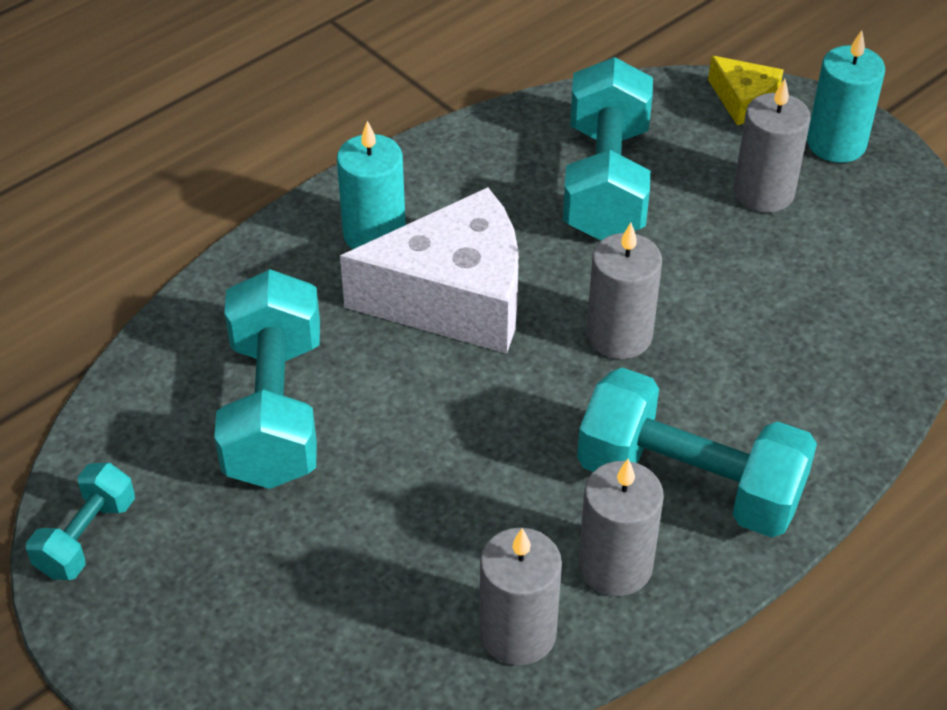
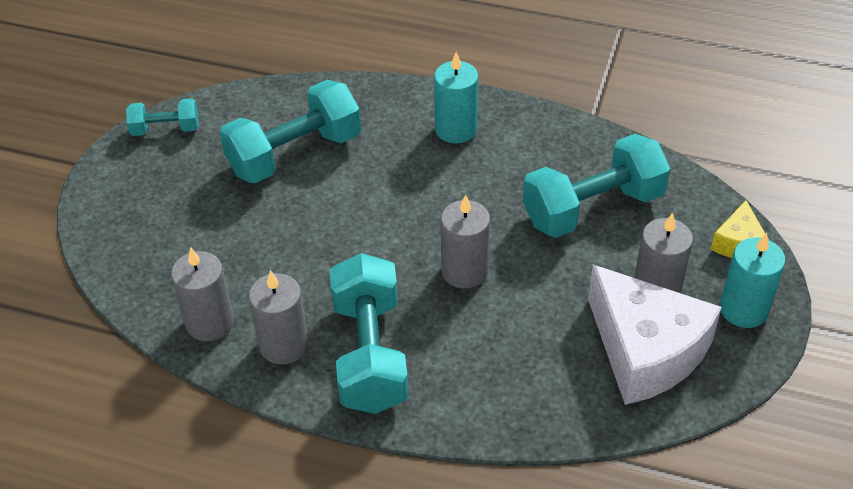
camera: 60 degrees right, 0 degrees up
(454, 298) = (434, 185): white cheese -> white cheese (645, 351)

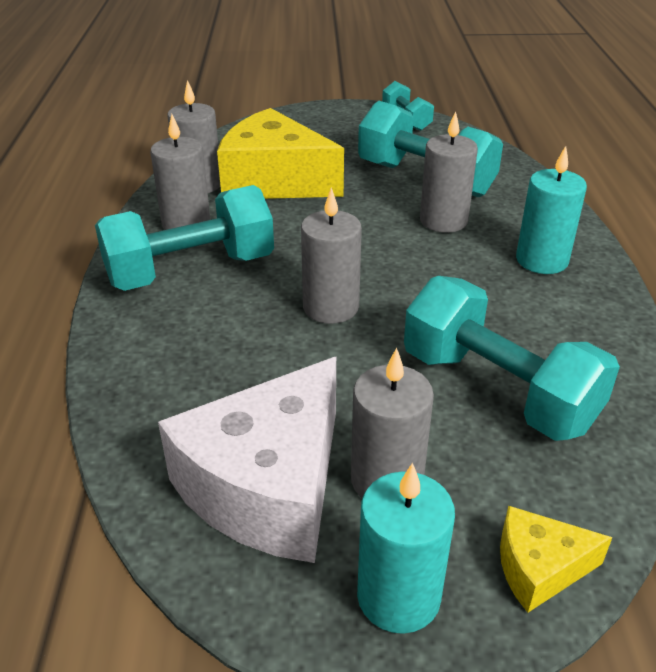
camera: 70 degrees right, 10 degrees down
(236, 261) = (274, 181): none -> yellow cheese
(371, 165) = (443, 221): none -> grey candle

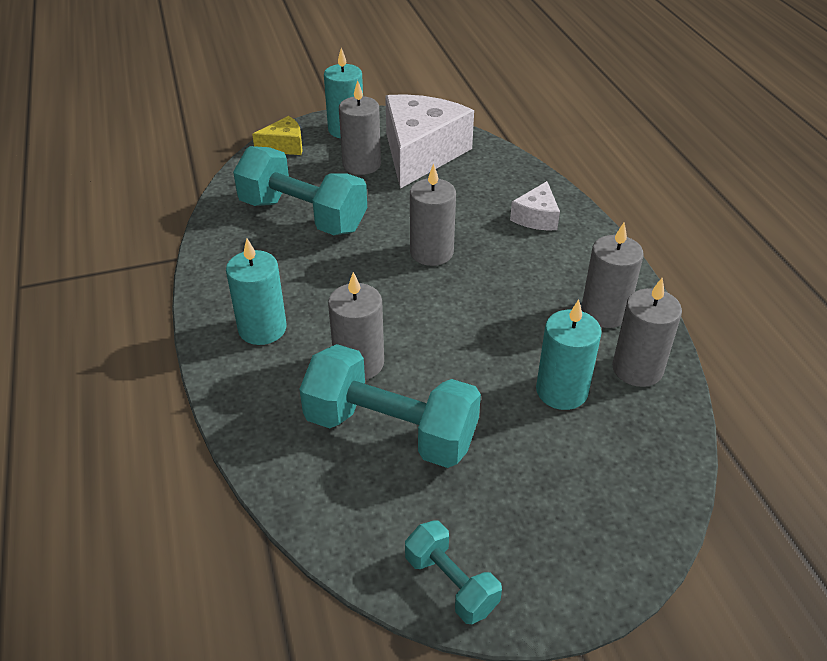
camera: 165 degrees right, 5 degrees up
(167, 329) = (536, 217): none -> white cheese
(190, 271) = (558, 264): turquoise dumbbell -> none
(274, 181) = (561, 391): yellow cheese -> turquoise candle

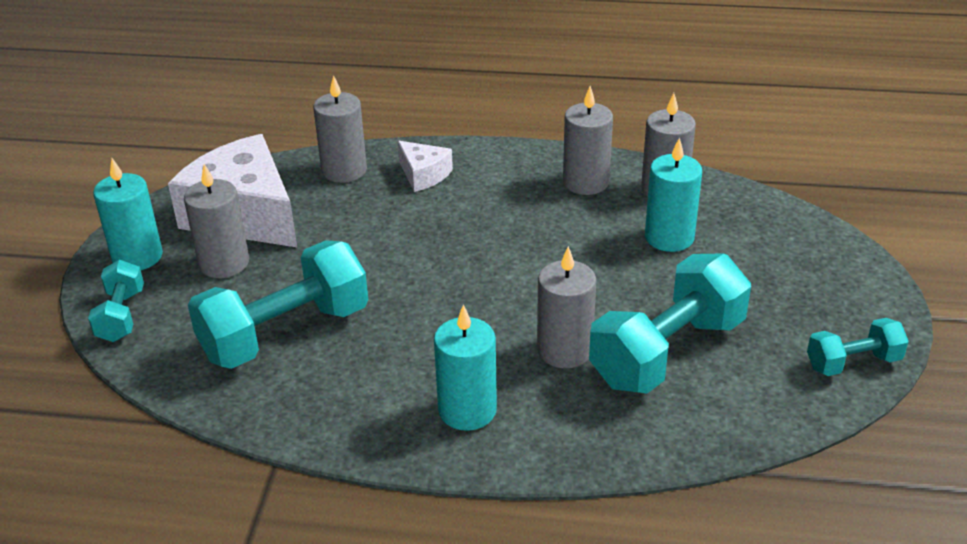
camera: 65 degrees left, 5 degrees down
(284, 146) = (121, 316): yellow cheese -> turquoise dumbbell
(431, 252) = (427, 256): grey candle -> grey candle (344, 170)

